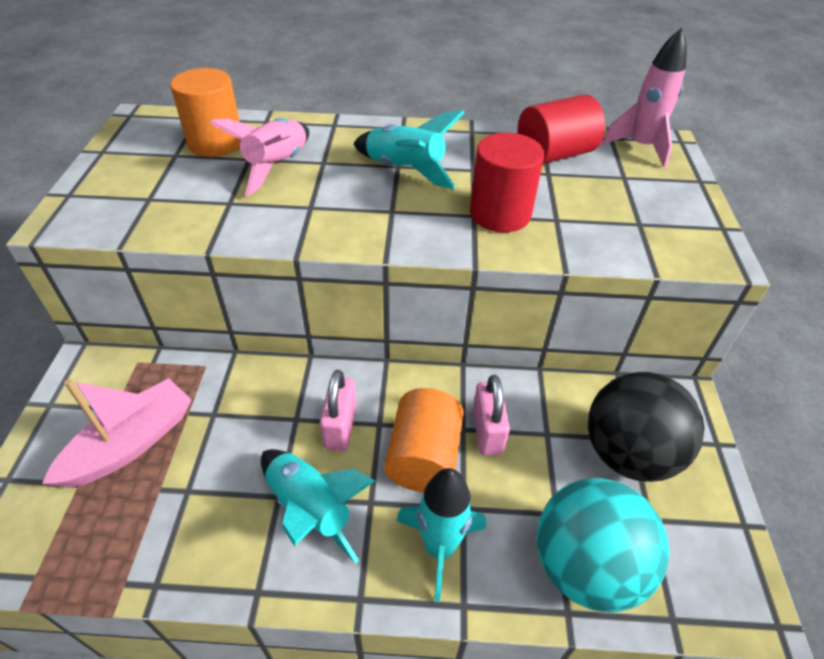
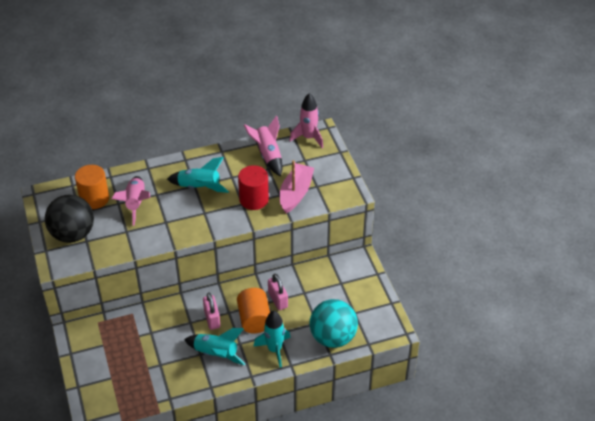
camera: 20 degrees left, 0 degrees up
(131, 444) = (122, 356): pink boat -> pink boat (296, 193)
(554, 154) = (268, 155): red cylinder -> pink rocket
(628, 453) = (340, 290): black ball -> black ball (73, 234)

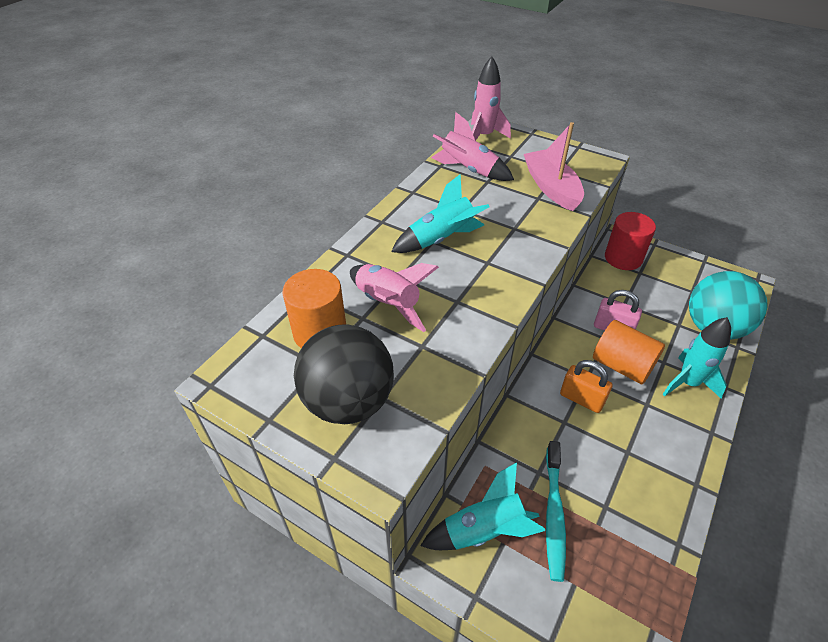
camera: 40 degrees left, 0 degrees up
(135, 351) = (553, 514): none -> turquoise toothbrush
(212, 319) = (581, 399): pink padlock -> orange padlock
(216, 354) = (643, 437): turquoise rocket -> turquoise rocket (484, 530)
(254, 199) = (520, 217): red cylinder -> red cylinder (623, 258)

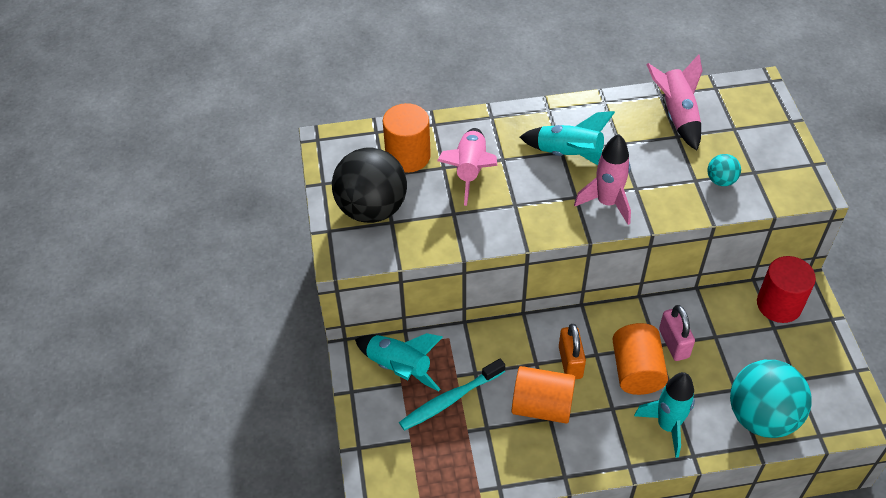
camera: 50 degrees right, 5 degrees up
(484, 136) = (740, 94): pink rocket -> pink rocket (607, 203)
(551, 188) = (721, 180): pink boat -> turquoise ball
(612, 449) = (542, 406): none -> orange cylinder

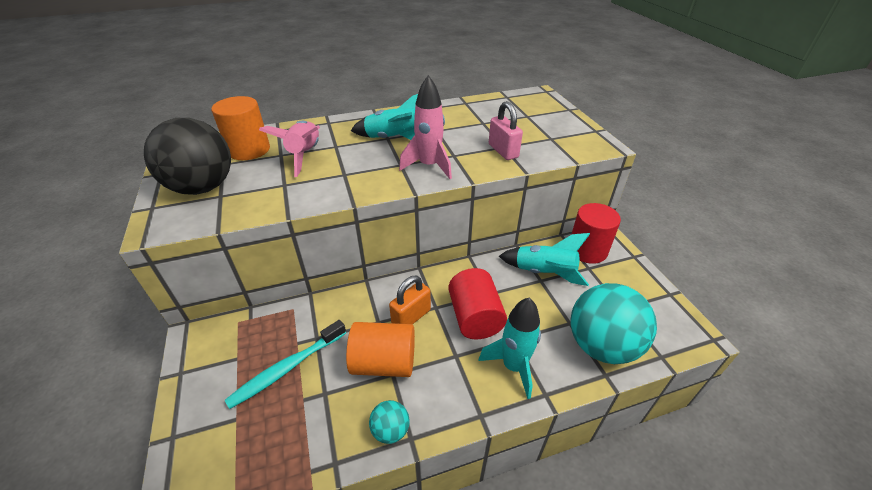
camera: 10 degrees left, 10 degrees down
(399, 367) = (238, 342): turquoise rocket -> turquoise rocket (544, 273)
(570, 362) = (411, 317): orange padlock -> orange padlock turned 60 degrees clockwise
(636, 371) = (475, 317): orange cylinder -> red cylinder
(674, 343) = (505, 290): pink padlock -> pink padlock (503, 151)
(677, 115) = (480, 112): pink rocket -> none
(721, 180) = (525, 145): turquoise ball -> turquoise ball (390, 430)

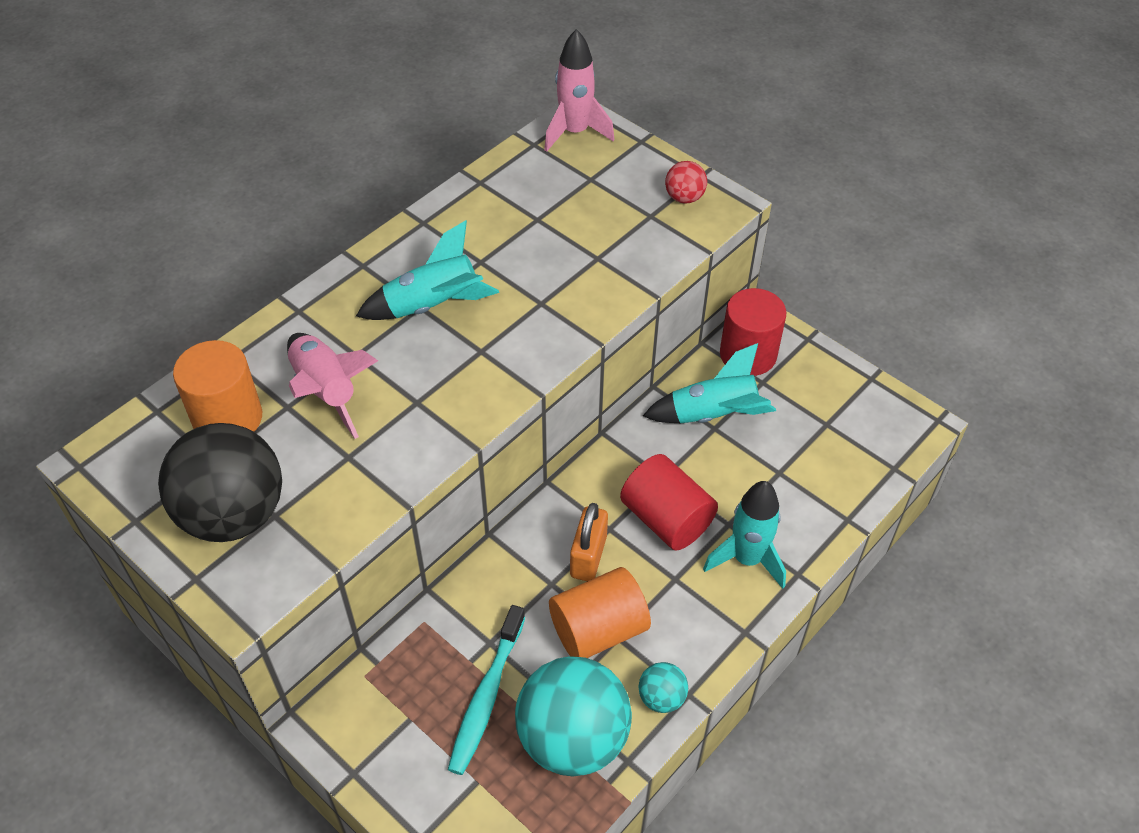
camera: 30 degrees left, 10 degrees up
(429, 166) = (523, 338): pink rocket -> pink rocket (575, 132)
(503, 151) = (602, 267): pink padlock -> none
(578, 136) = (684, 197): none -> red ball
(601, 345) = (827, 485): turquoise ball -> turquoise ball (572, 738)

